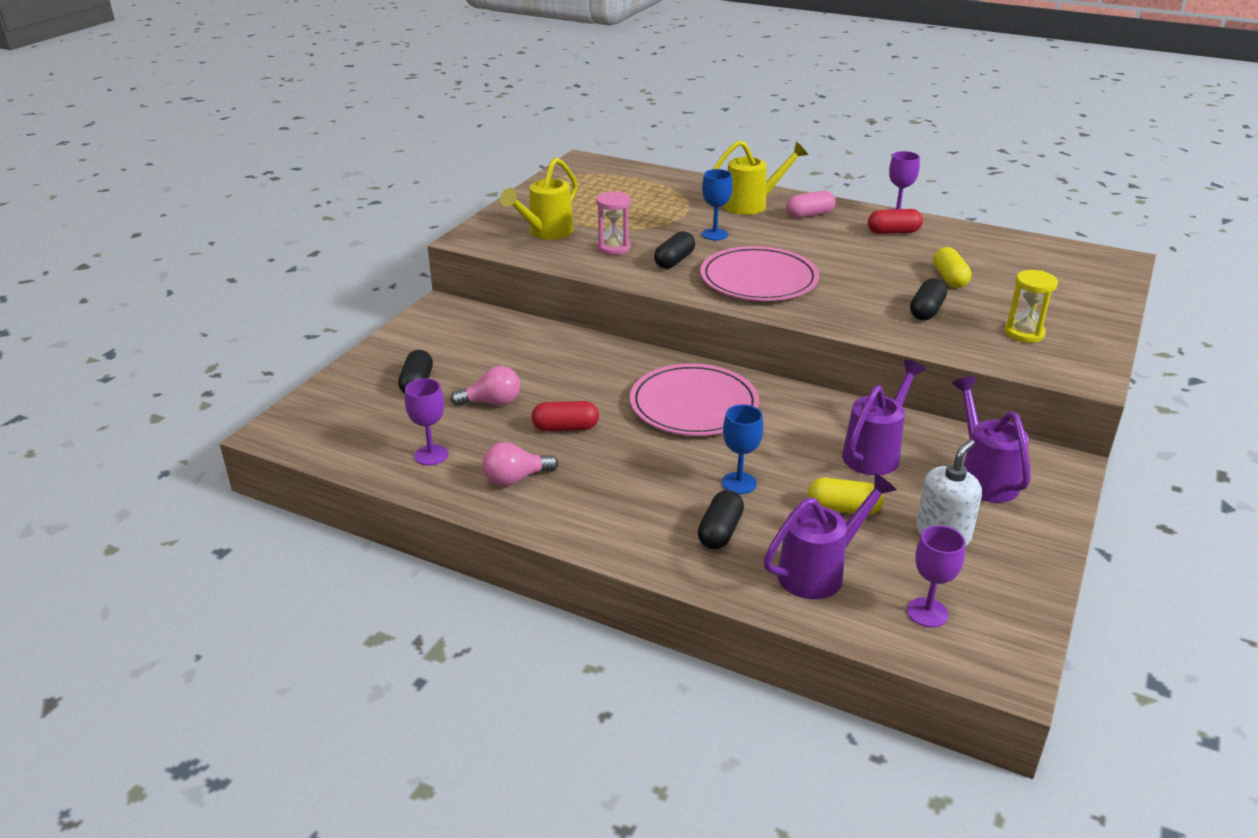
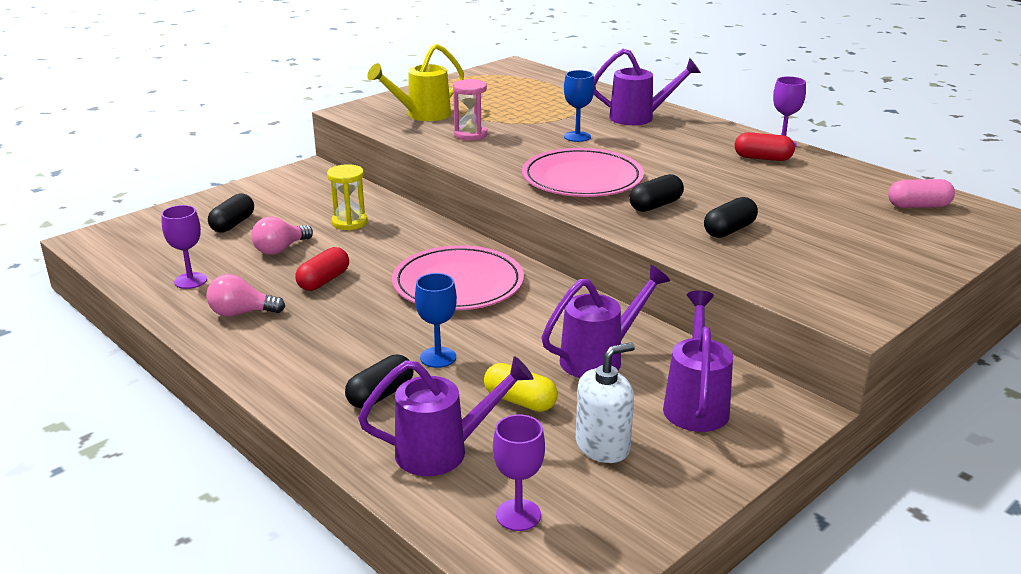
camera: 20 degrees right, 5 degrees down
(492, 402) = (280, 249): pink light bulb -> pink light bulb turned 120 degrees clockwise
(565, 428) = (324, 281): red capsule -> red capsule turned 75 degrees counterclockwise
(674, 261) = (516, 152): black capsule -> black capsule (655, 205)
(752, 205) = (639, 117): yellow watering can -> purple watering can
(809, 215) = (689, 133): pink capsule -> pink capsule (918, 206)
(949, 278) = (783, 206): yellow capsule -> none
(1024, 333) = (819, 266): yellow hourglass -> yellow hourglass (349, 222)

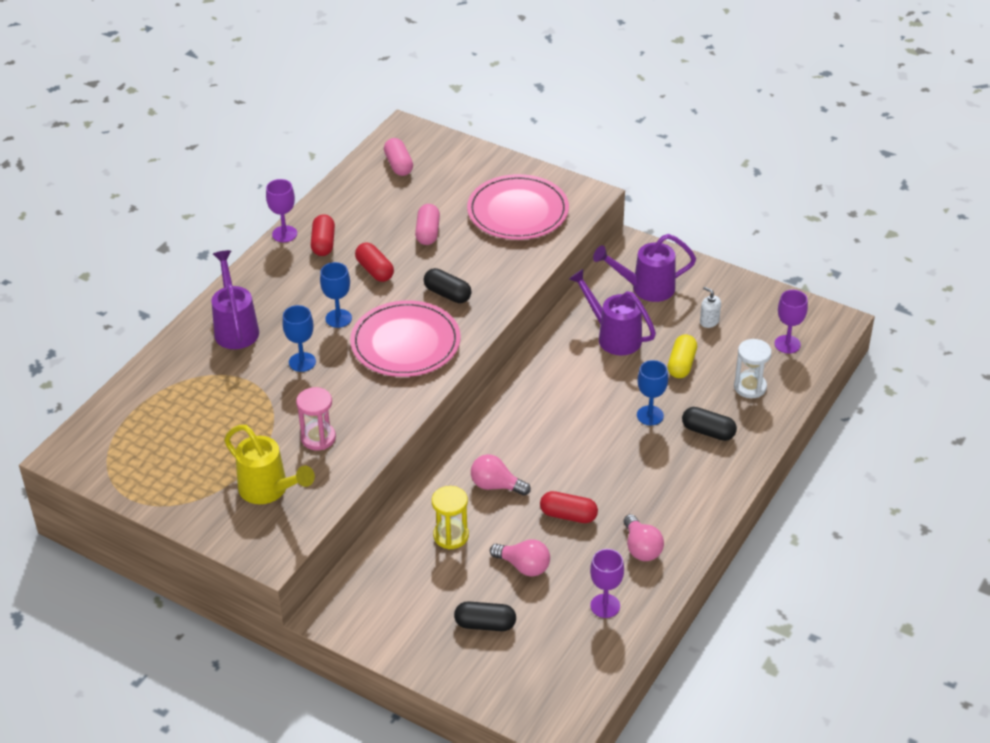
camera: 105 degrees left, 15 degrees up
(396, 250) = (496, 485): none -> pink light bulb
(443, 451) = (750, 387): purple watering can -> white hourglass
(458, 283) = (539, 431): pink plate -> pink plate (518, 211)
(602, 446) = (709, 321): white soap dispenser -> white soap dispenser, size x0.58
(635, 155) = (338, 318): none -> blue goblet
(709, 176) = (375, 270): none -> red capsule
(729, 230) = (479, 253): black capsule -> none
(775, 207) = (428, 232): none -> pink capsule

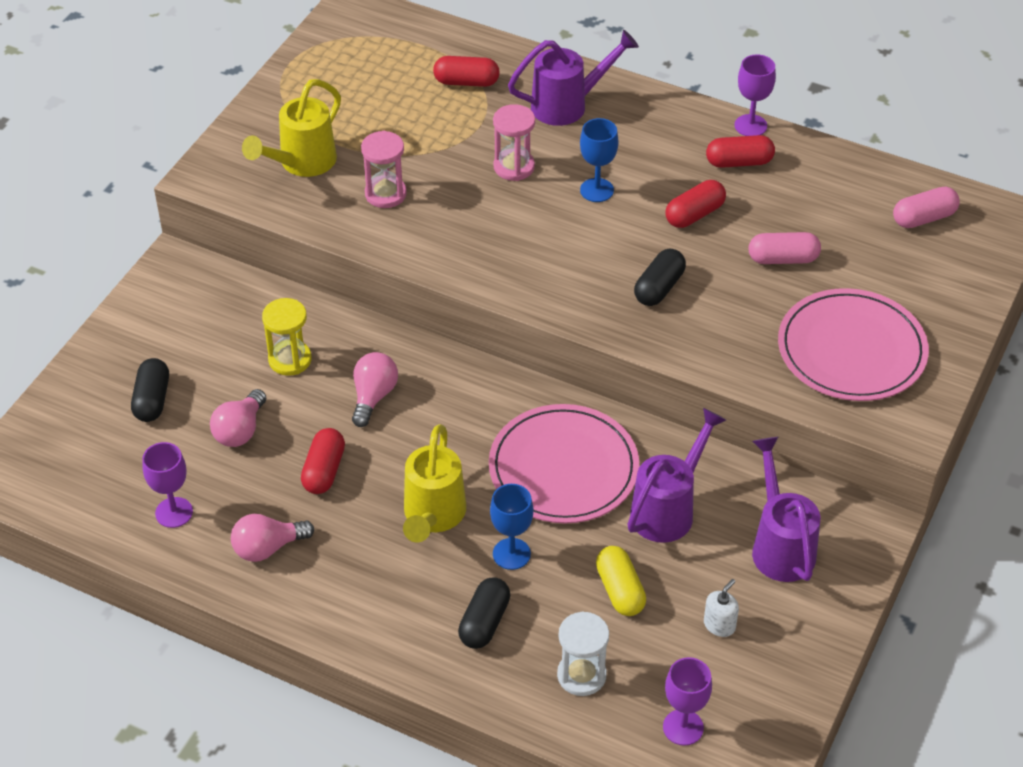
camera: 85 degrees right, 5 degrees up
(190, 385) = (466, 82): none -> red capsule
(302, 362) = (514, 167): blue goblet -> pink hourglass
(405, 343) = (558, 255): pink plate -> pink plate (563, 468)
(615, 455) = (433, 516): none -> yellow watering can
(681, 364) = (620, 590): yellow capsule -> yellow capsule turned 60 degrees clockwise

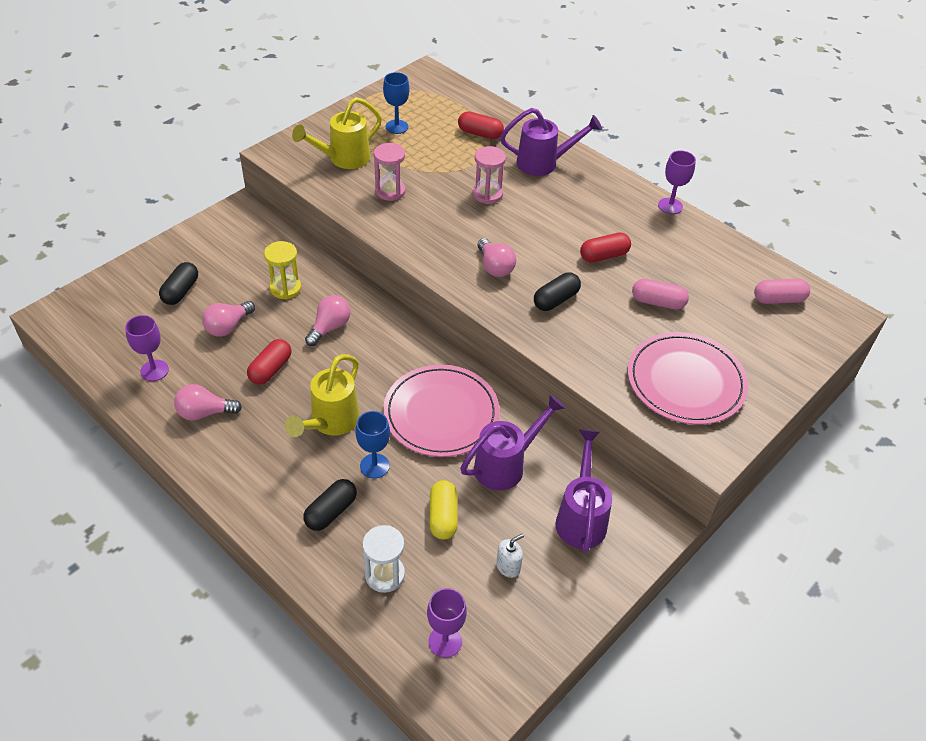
camera: 15 degrees right, 0 degrees up
(566, 264) = (495, 267): none -> pink light bulb
(596, 190) = (539, 223): blue goblet -> blue goblet (397, 127)
(739, 162) = (651, 228): red capsule -> none

